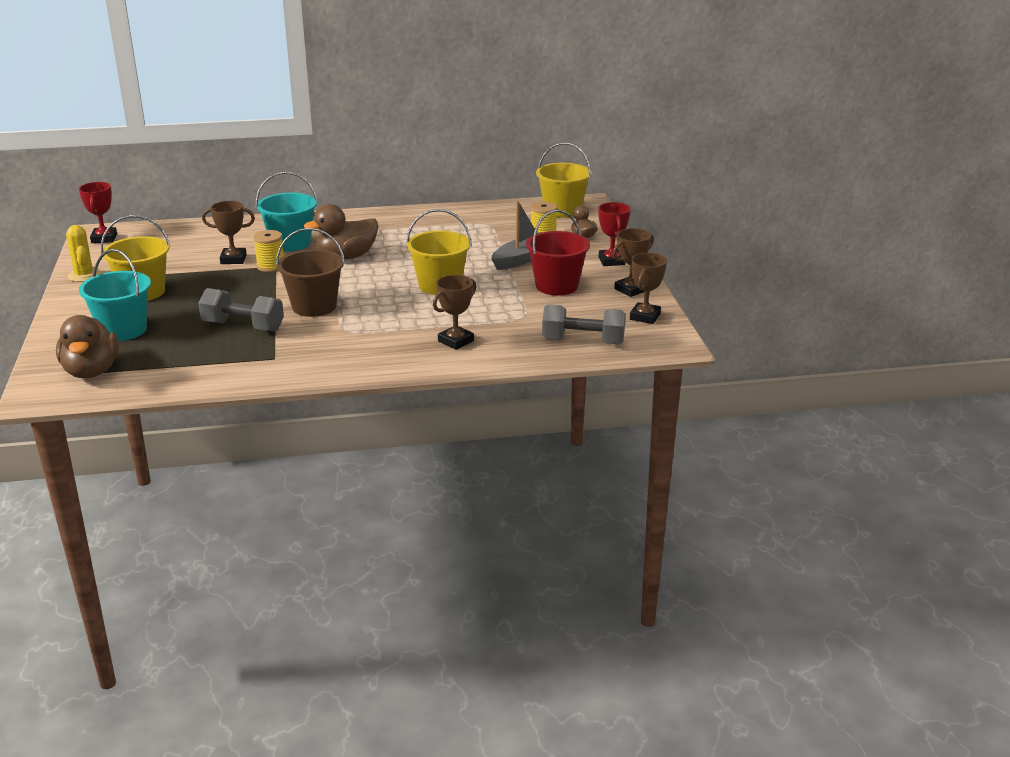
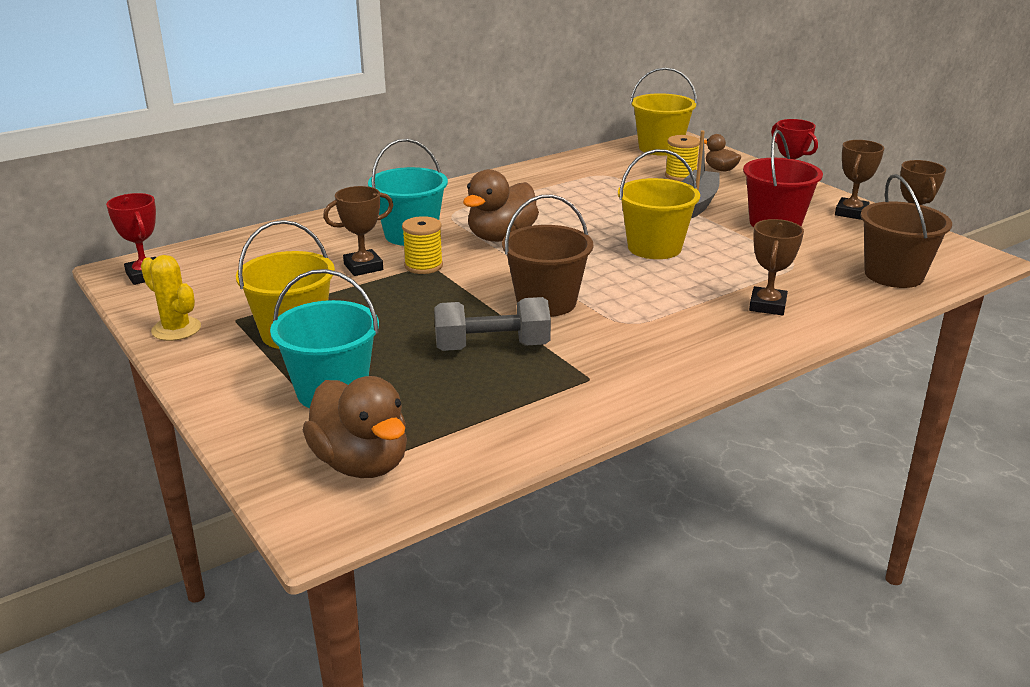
camera: 25 degrees left, 0 degrees up
(583, 341) = (894, 275): grey dumbbell -> brown bucket

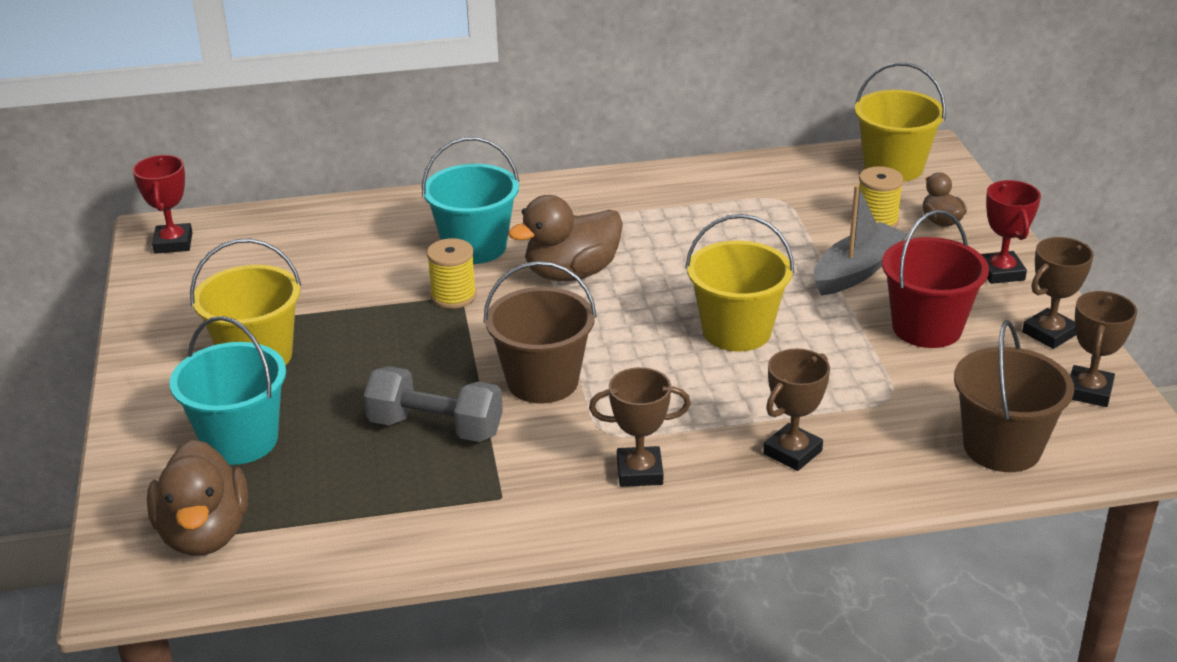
camera: 25 degrees right, 5 degrees up
(176, 329) = (155, 322): yellow cactus -> none
(363, 267) = (390, 283): brown trophy -> brown trophy (639, 472)

